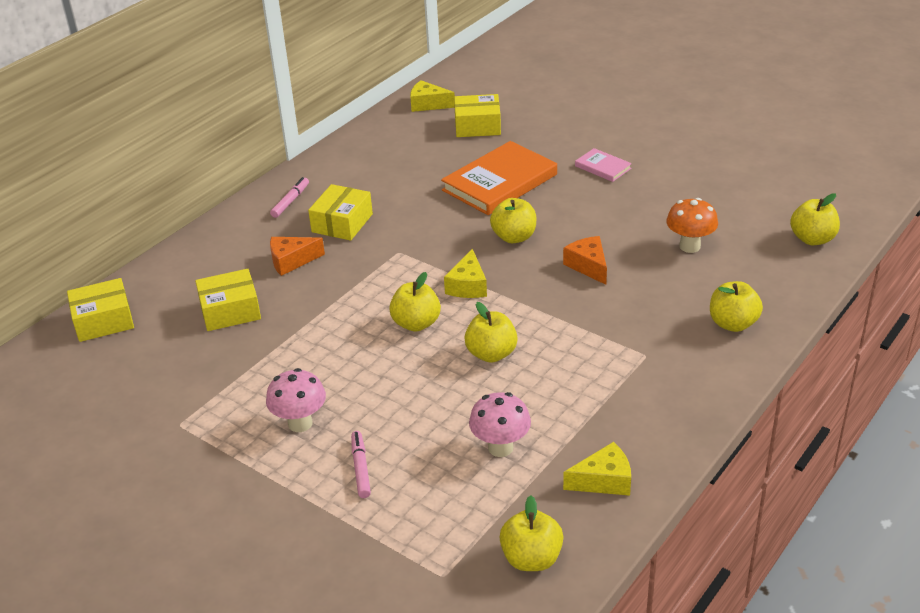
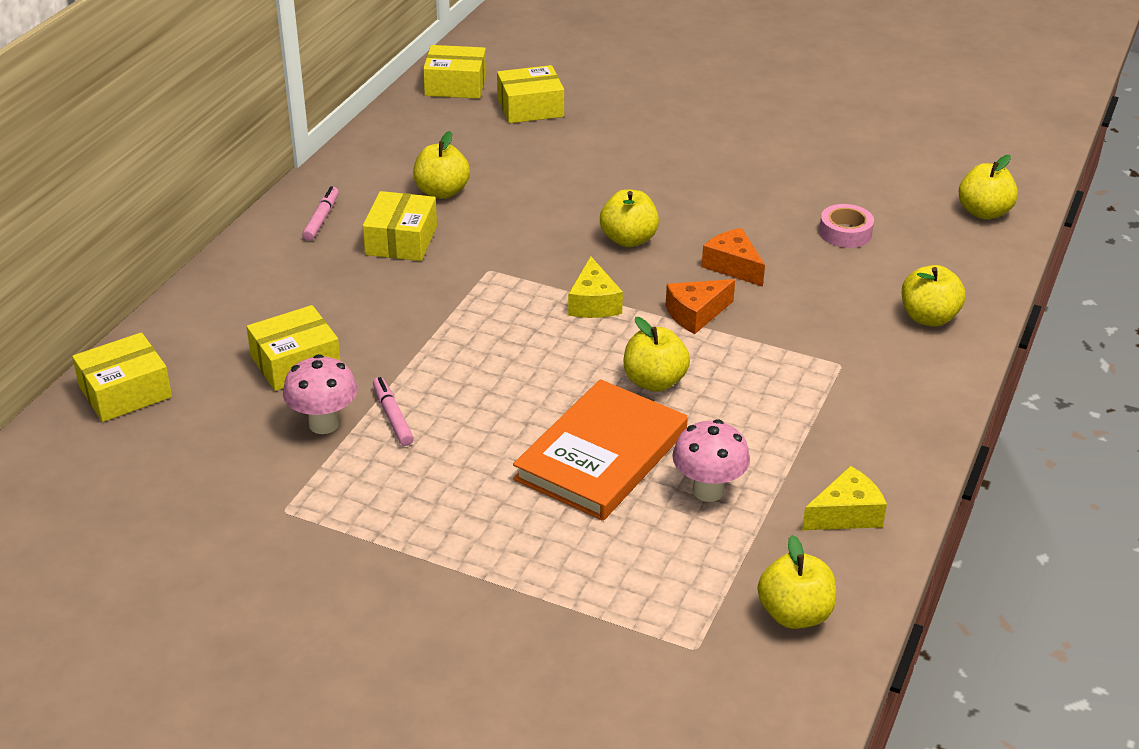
camera: 15 degrees left, 0 degrees up
(291, 261) = (353, 293): orange cheese -> orange cheese (696, 314)
(300, 423) = (444, 491): pink mushroom -> pink mushroom (324, 424)
(360, 468) = (544, 536): pink marker -> pink marker (392, 417)
(416, 323) = (546, 355): yellow apple -> yellow apple (442, 192)
(428, 104) = (455, 85): yellow cheese -> yellow box
(499, 182) = (585, 175): orange book -> orange book (601, 455)
(603, 167) = (706, 147): pink book -> none
(689, 246) = (845, 233): orange mushroom -> pink tape

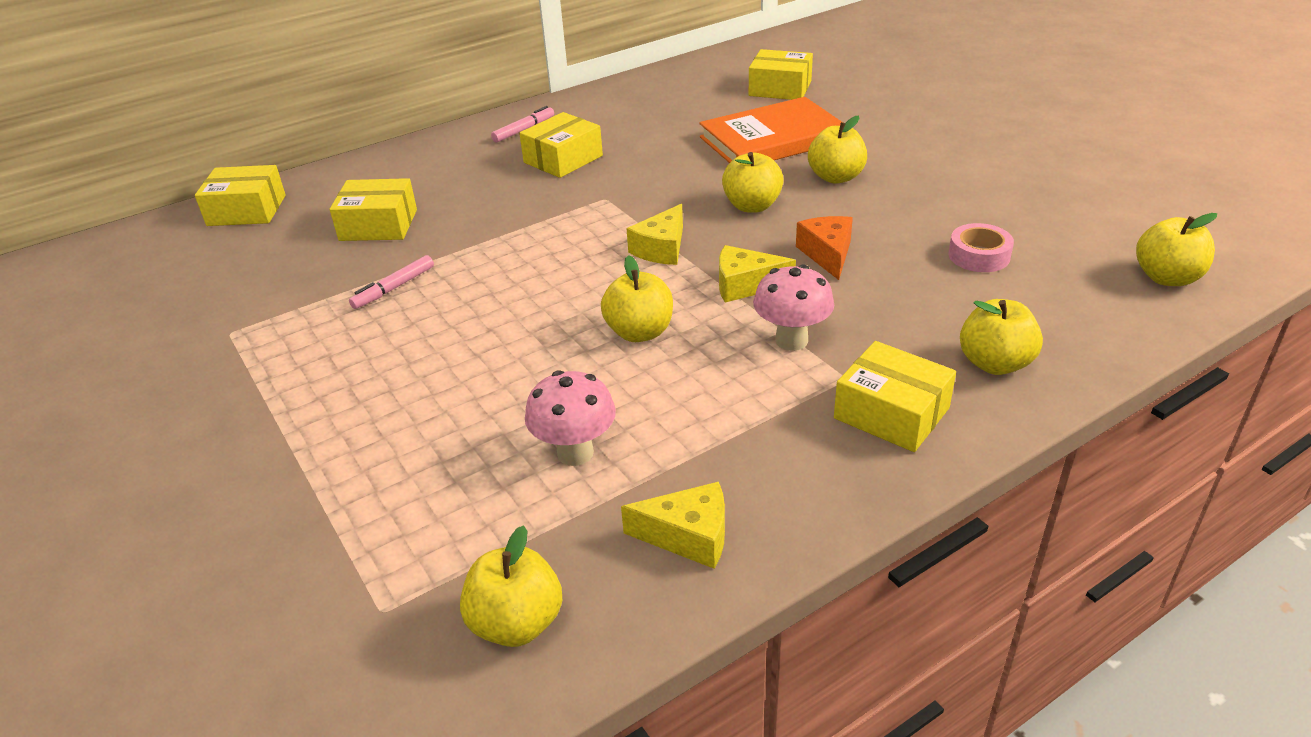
camera: 35 degrees right, 0 degrees up
(324, 424) = (339, 276): pink mushroom -> pink mushroom (791, 340)
(392, 417) = (394, 288): pink marker -> pink marker turned 150 degrees counterclockwise
(442, 192) = (636, 132): yellow apple -> yellow apple (836, 177)
(455, 85) = (736, 61): yellow box -> yellow box (891, 413)
(601, 455) = (517, 381): orange book -> orange book (772, 139)
(696, 314) = (745, 285): orange cheese -> yellow cheese

